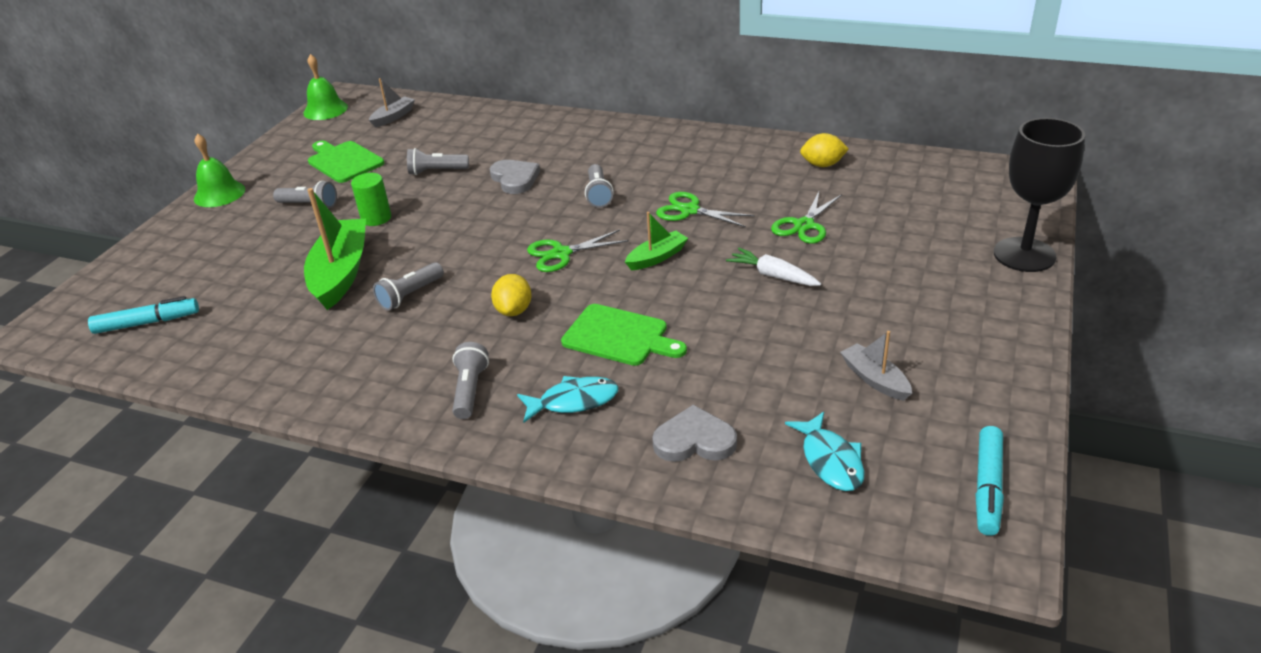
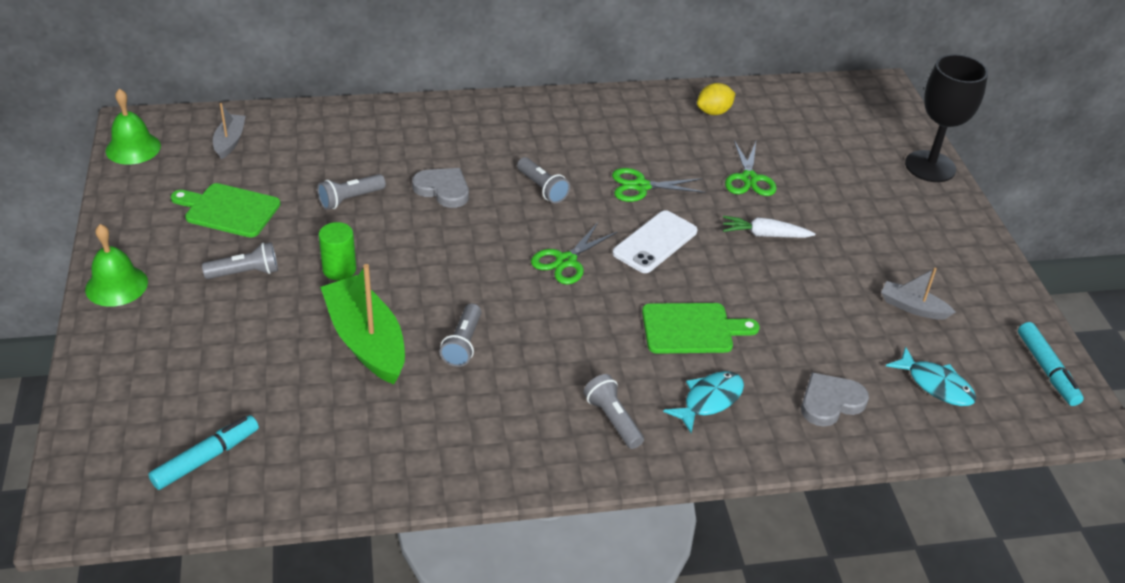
camera: 35 degrees left, 5 degrees up
(514, 310) = (577, 331): yellow lemon -> none
(657, 257) = (655, 242): green boat -> white phone

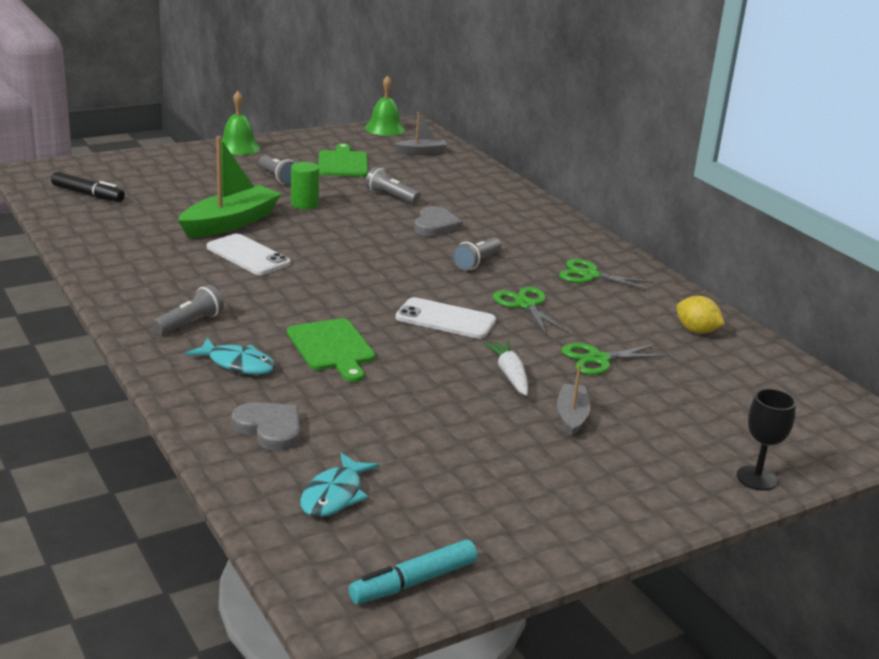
camera: 70 degrees right, 15 degrees down
(206, 458) = (88, 194): turquoise marker -> black marker
(463, 344) = (248, 255): grey flashlight -> white phone
(566, 261) = (383, 283): green scissors -> green scissors (590, 275)
(912, 307) = (460, 474): grey boat -> grey boat (571, 416)
(930, 166) = (756, 478): black goblet -> black goblet, size x0.58

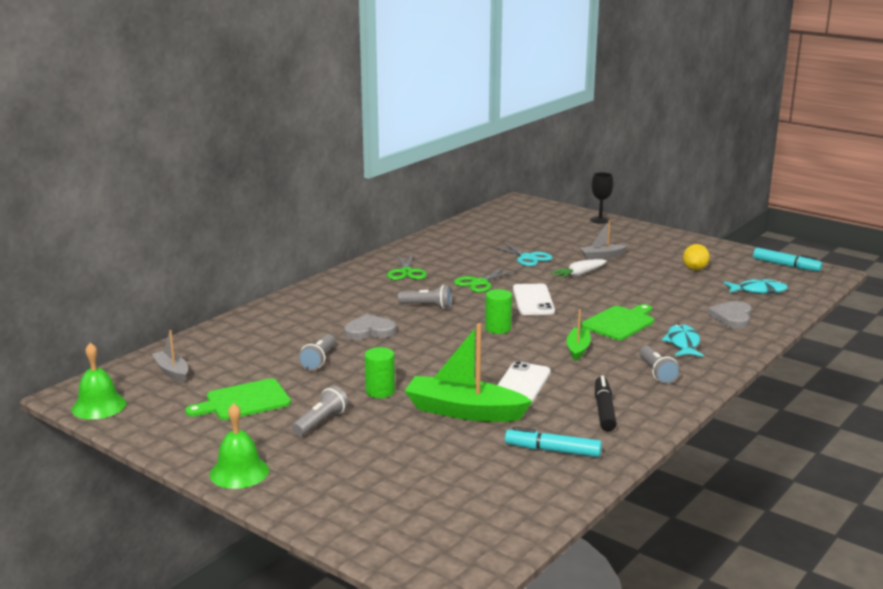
camera: 110 degrees left, 5 degrees down
(88, 194) = (480, 510): black marker -> black marker (604, 410)
(124, 235) = (552, 450): none -> turquoise marker
(190, 323) = (657, 373): grey flashlight -> grey flashlight turned 120 degrees counterclockwise
(291, 303) = (578, 349): none -> green boat
(384, 280) = (498, 328): none -> green cylinder
(598, 359) = (527, 258): green scissors -> turquoise scissors
(696, 331) = (455, 240): yellow lemon -> yellow lemon (695, 269)

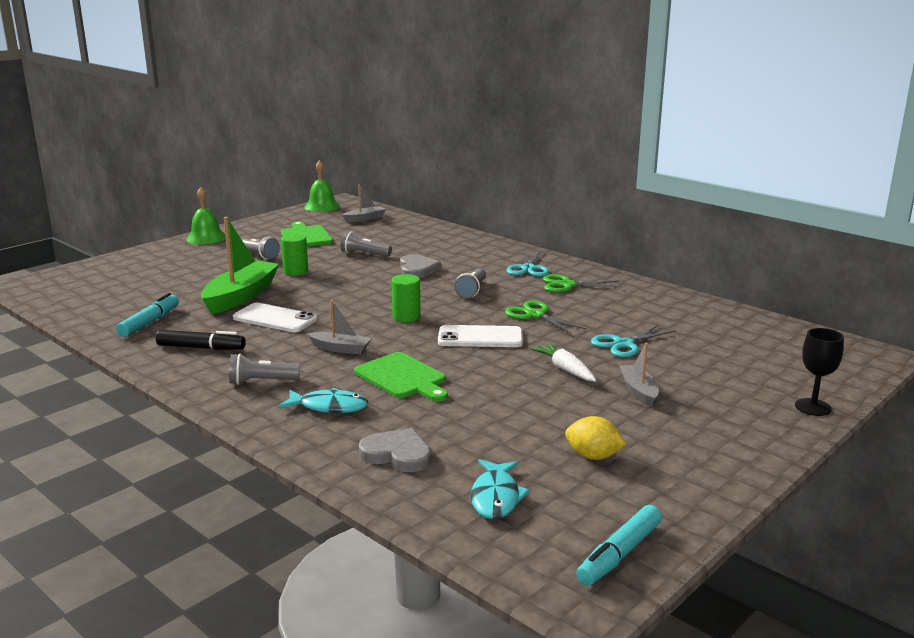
camera: 95 degrees right, 0 degrees up
(364, 286) = (528, 268): none -> turquoise scissors
(578, 349) = (341, 349): green boat -> grey boat

